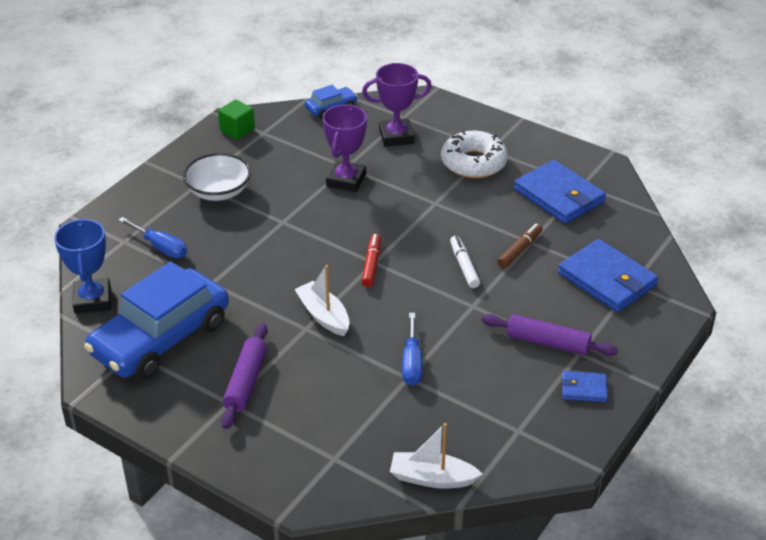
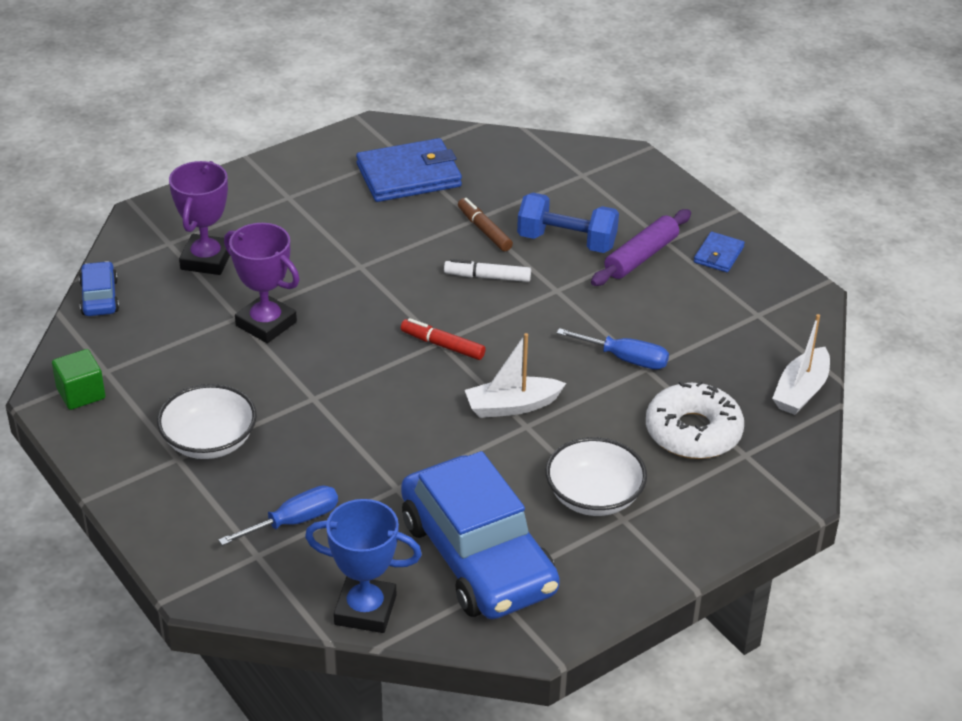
camera: 70 degrees left, 0 degrees up
(246, 382) = (594, 496): purple rolling pin -> white bowl
(473, 163) = (305, 216): white donut -> white donut (693, 432)
(537, 296) = (566, 241): none -> blue dumbbell
(607, 279) = (566, 188): blue wallet -> none

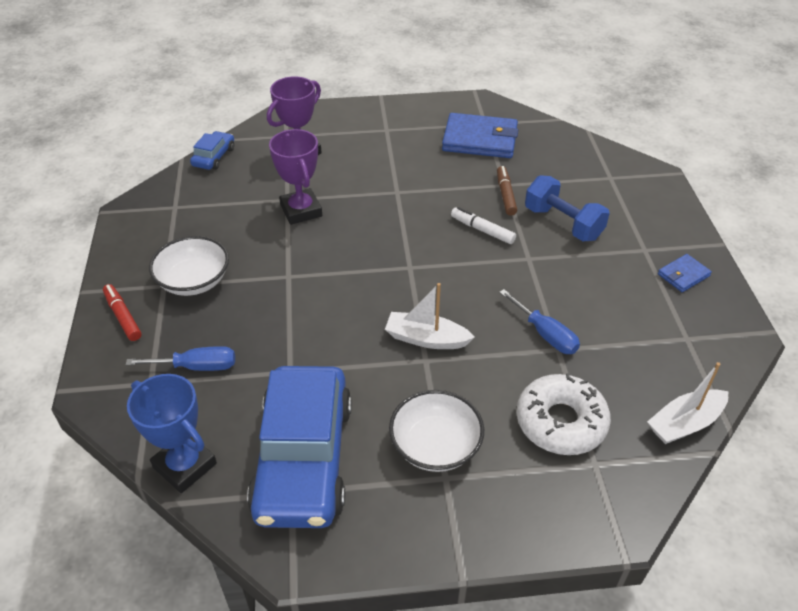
camera: 30 degrees right, 5 degrees up
(81, 394) = (146, 216): green cube -> none
(442, 345) = (410, 270): red marker -> red marker (123, 316)
(641, 257) = (615, 255): purple rolling pin -> none

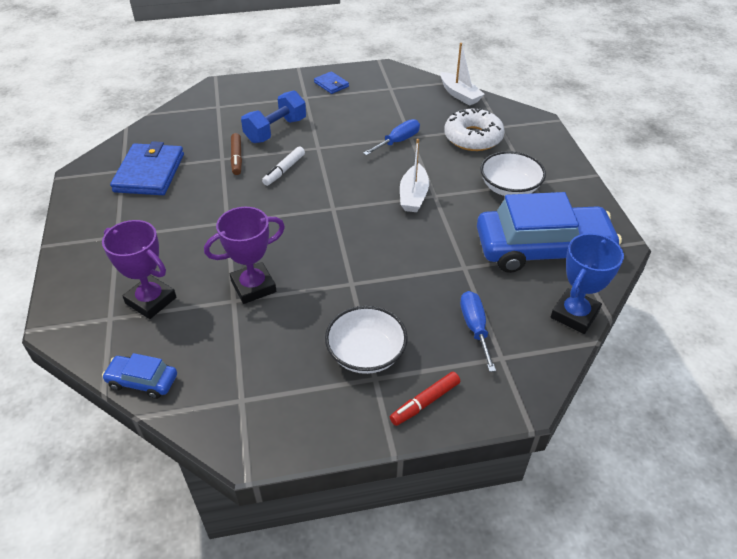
camera: 95 degrees left, 0 degrees up
(505, 195) = (236, 158): brown marker -> brown marker turned 90 degrees counterclockwise

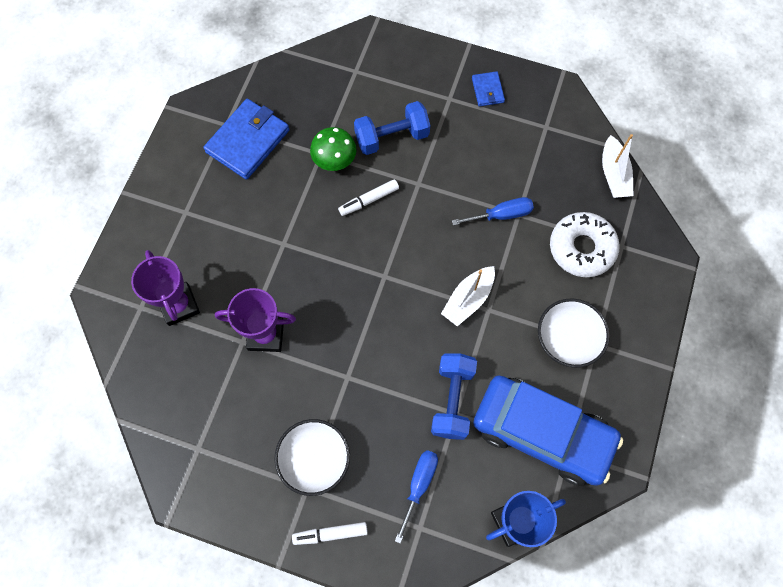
camera: 30 degrees right, 25 degrees up
(142, 381) = (136, 388): blue car -> none
(236, 158) = (334, 160): brown marker -> green mushroom
(425, 402) = (330, 533): red marker -> white marker
(453, 260) = (452, 400): none -> blue dumbbell

